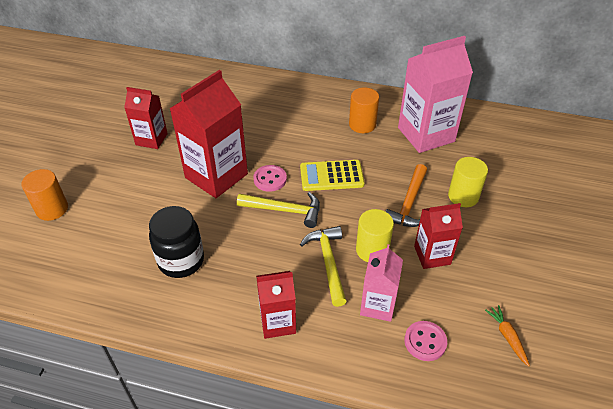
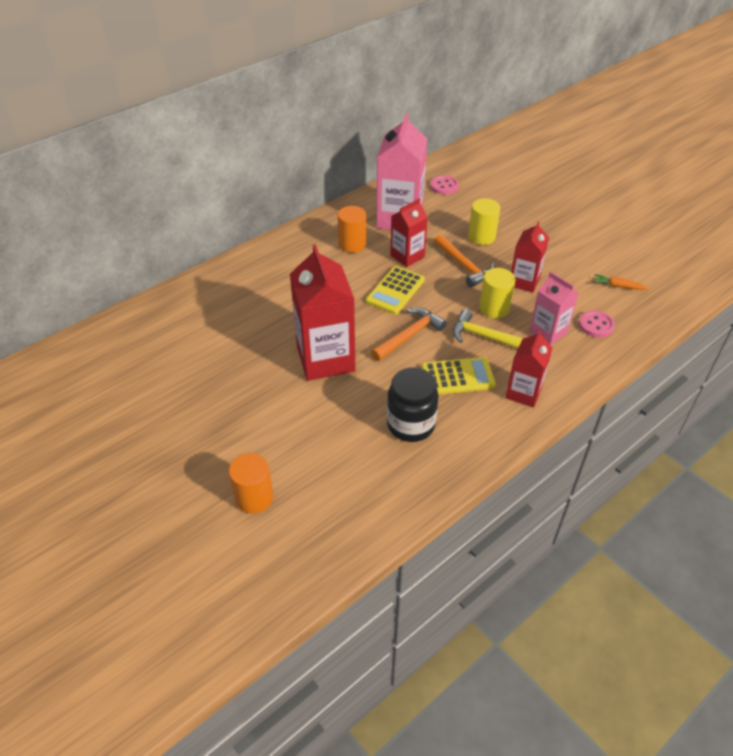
camera: 55 degrees left, 0 degrees up
(151, 139) = (225, 383): red carton -> red carton (407, 256)
(261, 265) = (457, 377): none -> yellow calculator
(270, 179) = (364, 327): pink button -> pink button (444, 186)
(285, 210) = (409, 335): yellow hammer -> orange hammer

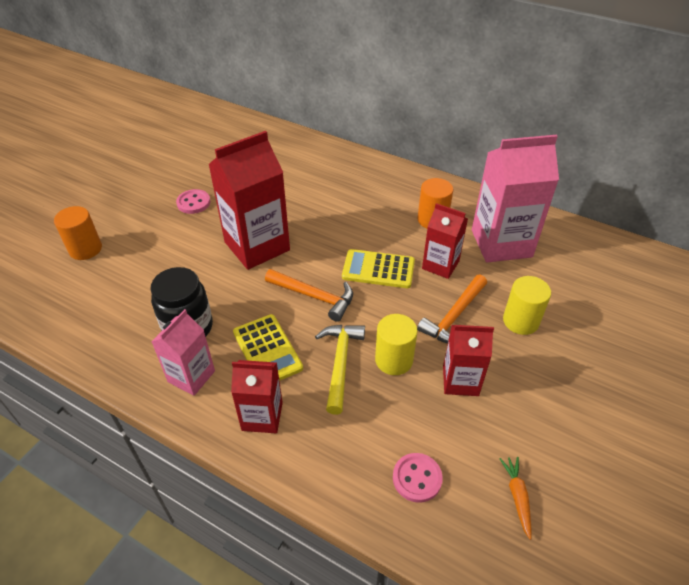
camera: 70 degrees right, 0 degrees up
(444, 186) = (593, 265): pink button -> pink button (193, 203)
(548, 332) = (378, 423): pink carton -> pink carton (191, 376)

